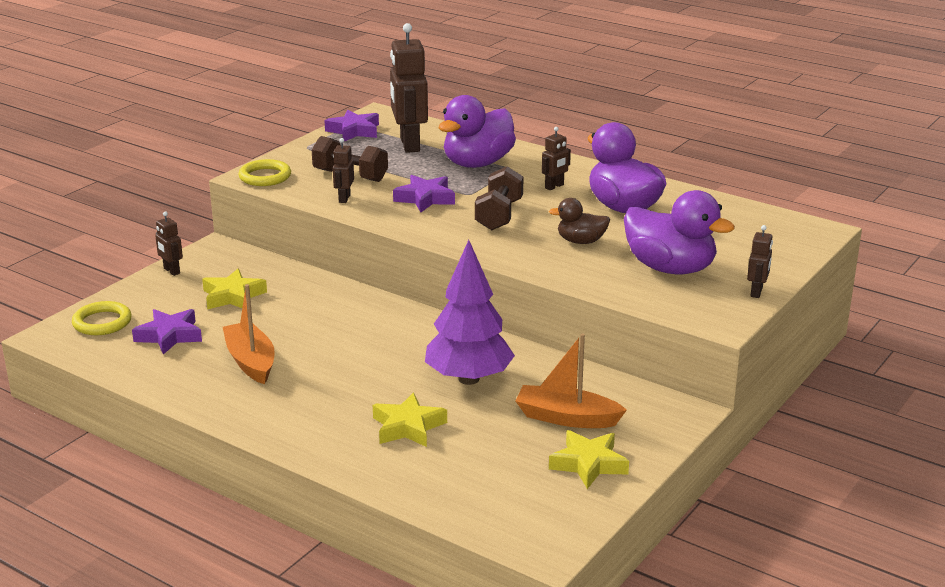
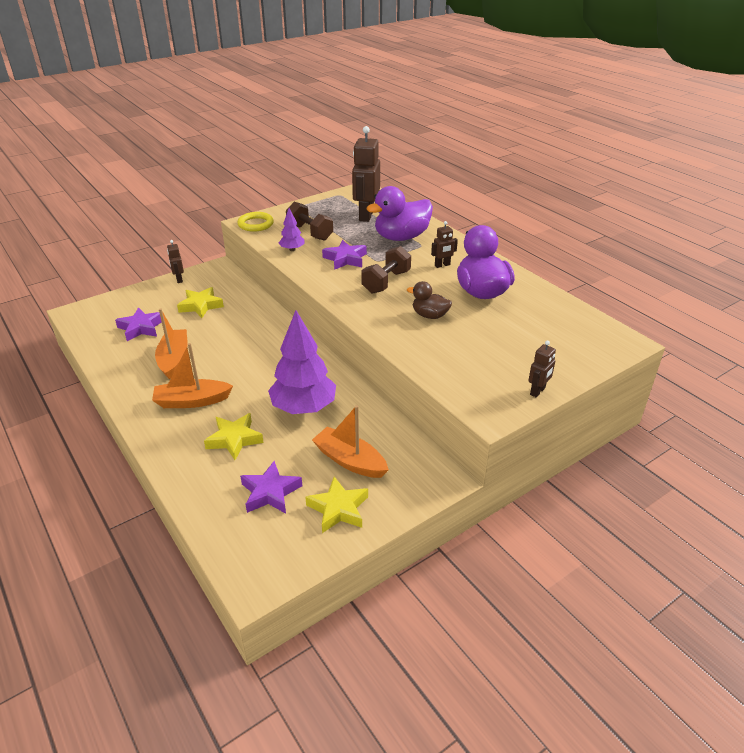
camera: 20 degrees right, 10 degrees up
(102, 322) = (111, 309): yellow ring -> none
(317, 400) = (192, 401): none -> orange boat
(344, 198) = (292, 249): brown robot -> purple tree
(354, 131) = (338, 199): purple star -> purple star (270, 492)
(670, 268) = (482, 353): purple duck -> none

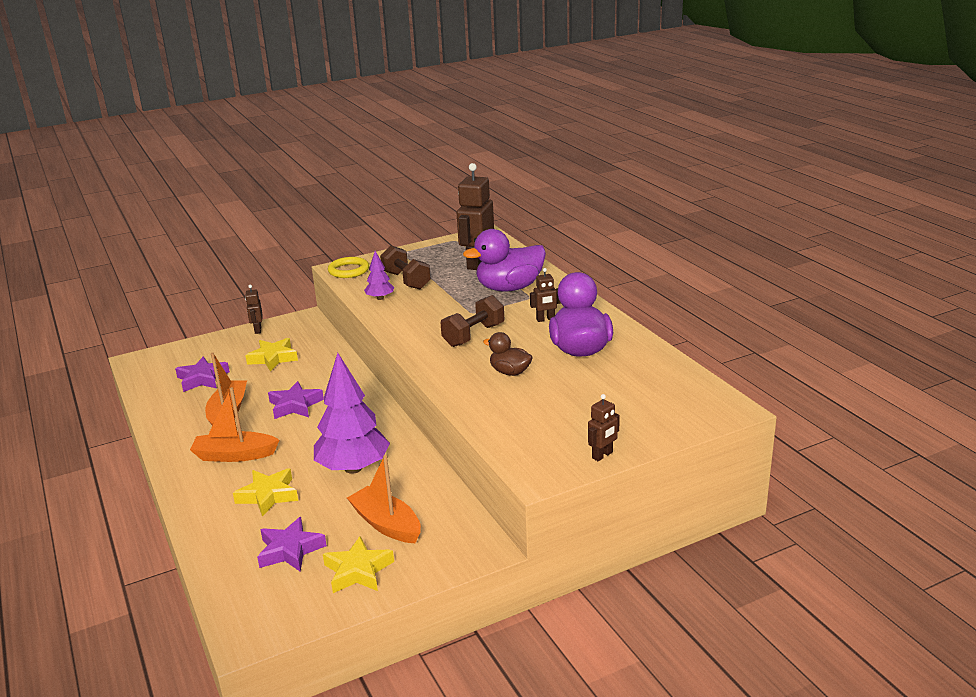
camera: 10 degrees right, 10 degrees down
(345, 259) = (436, 310): purple star -> purple star (295, 405)

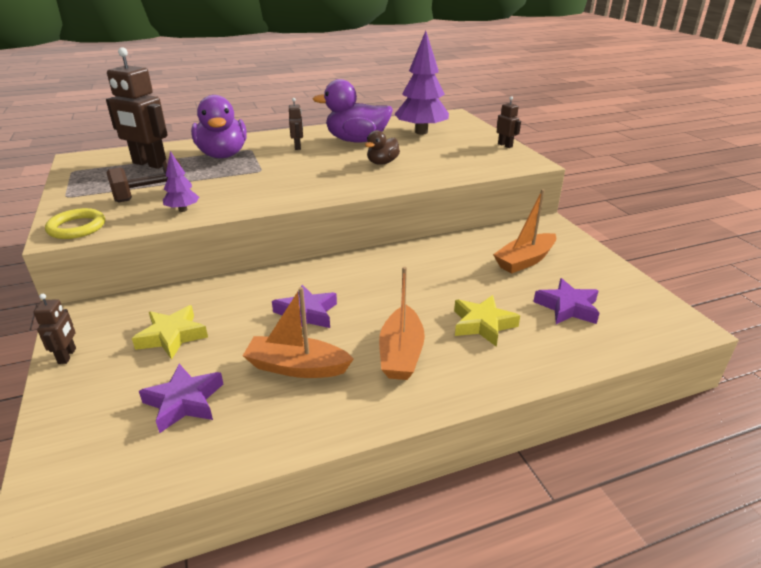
camera: 85 degrees left, 5 degrees up
(257, 330) = (67, 356): brown robot -> brown robot turned 90 degrees counterclockwise
(353, 468) = (440, 276): purple tree -> purple tree (421, 132)
(358, 571) = (587, 273): yellow star -> none
(474, 335) = (308, 172): brown dumbbell -> none

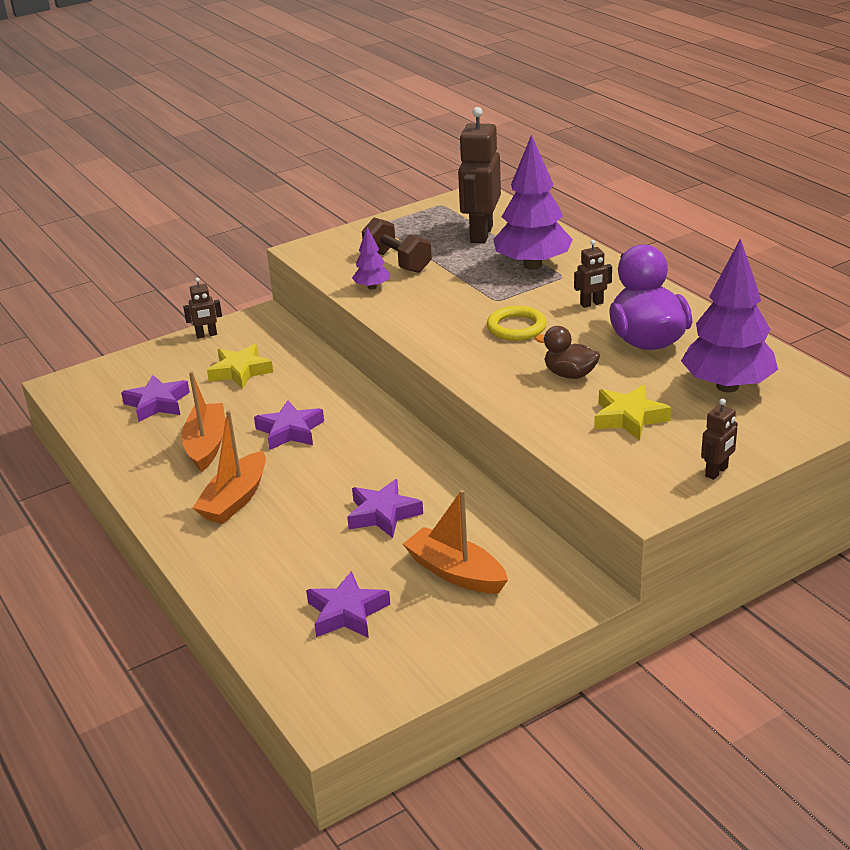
camera: 80 degrees right, 0 degrees up
(77, 227) = (318, 252): yellow ring -> yellow ring (516, 327)
(223, 155) = (532, 265): purple duck -> purple tree
(401, 353) = (235, 499): orange boat -> orange boat turned 60 degrees counterclockwise
(449, 280) = (383, 514): none -> purple star
(482, 324) = (296, 547): yellow star -> yellow star (629, 418)

